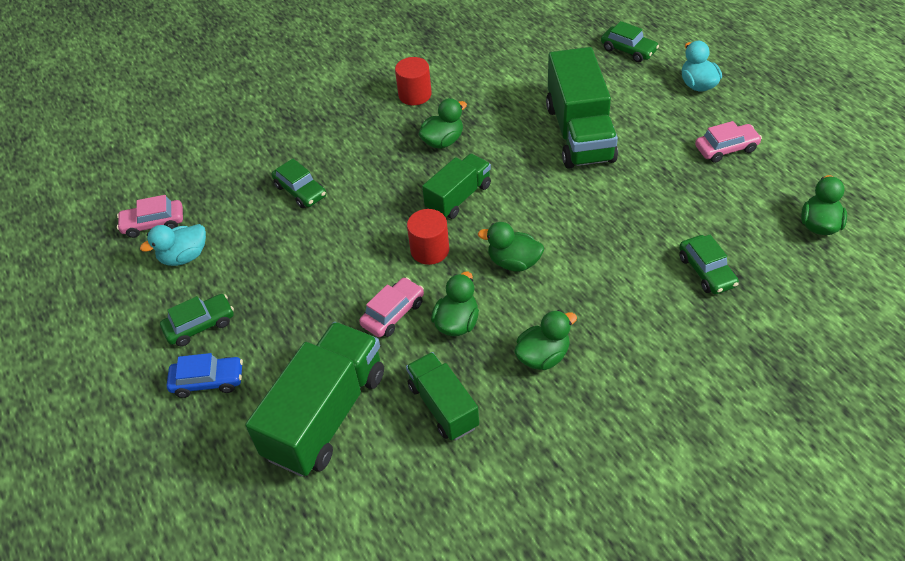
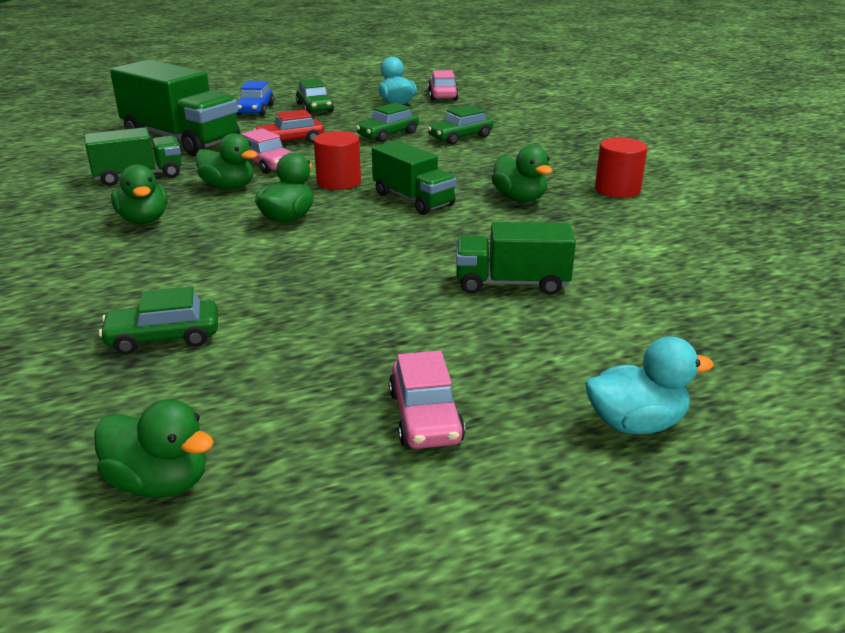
camera: 95 degrees right, 20 degrees down
(323, 314) = (290, 141): none -> red car
(579, 133) = (511, 283): green truck -> green truck, size x0.59
(628, 50) = (753, 360): green car -> green car (388, 135)

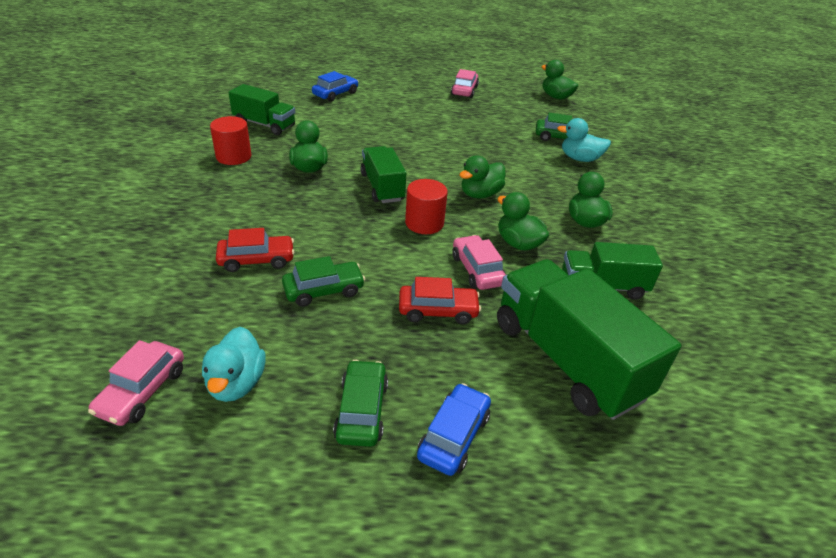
camera: 160 degrees left, 10 degrees up
(460, 137) = (256, 260): green car -> red car
(511, 283) = (384, 120): green truck -> green truck (264, 125)
(635, 423) = (398, 74): turquoise duck -> turquoise duck (580, 159)
(664, 312) = (335, 94): none -> blue car

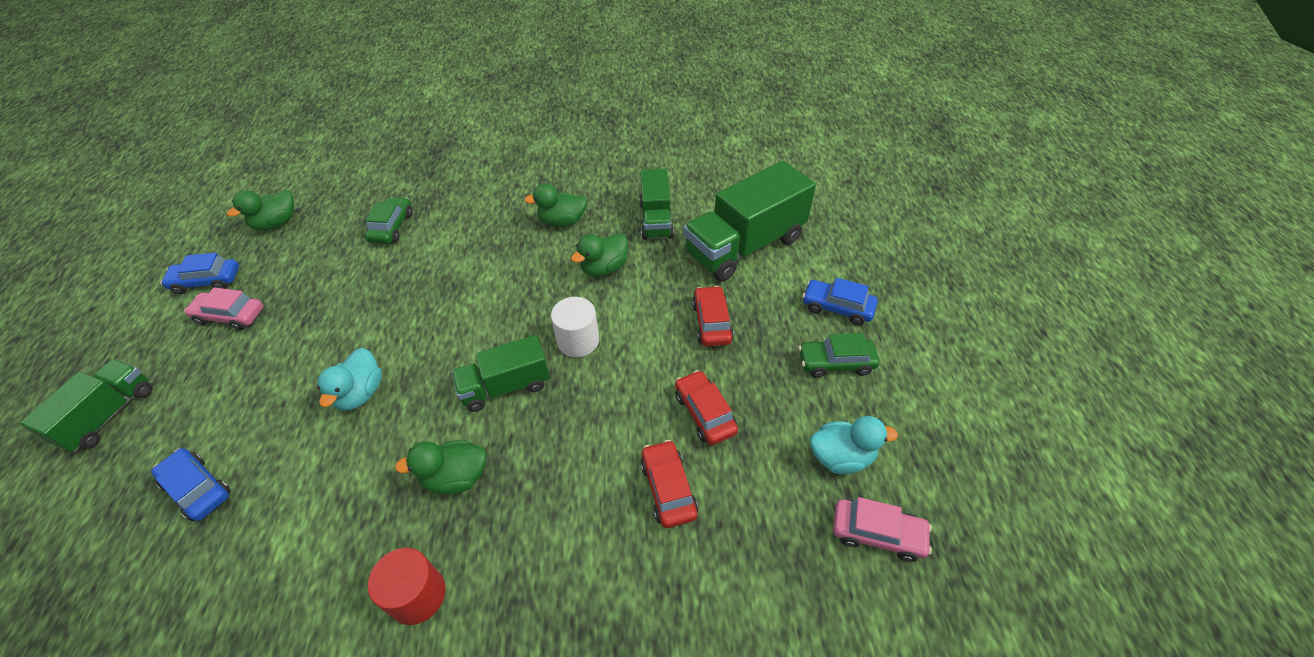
camera: 90 degrees left, 10 degrees up
(264, 125) = (304, 578): green truck -> green truck (109, 415)
(324, 290) = (704, 413): green car -> red car
(424, 223) = (578, 341): red cylinder -> white cylinder
(477, 270) = (650, 297): pink car -> none
(480, 194) = (518, 296): green duck -> none
(495, 81) = (207, 281): none -> blue car
(580, 159) = (442, 215): turquoise duck -> turquoise duck (360, 393)

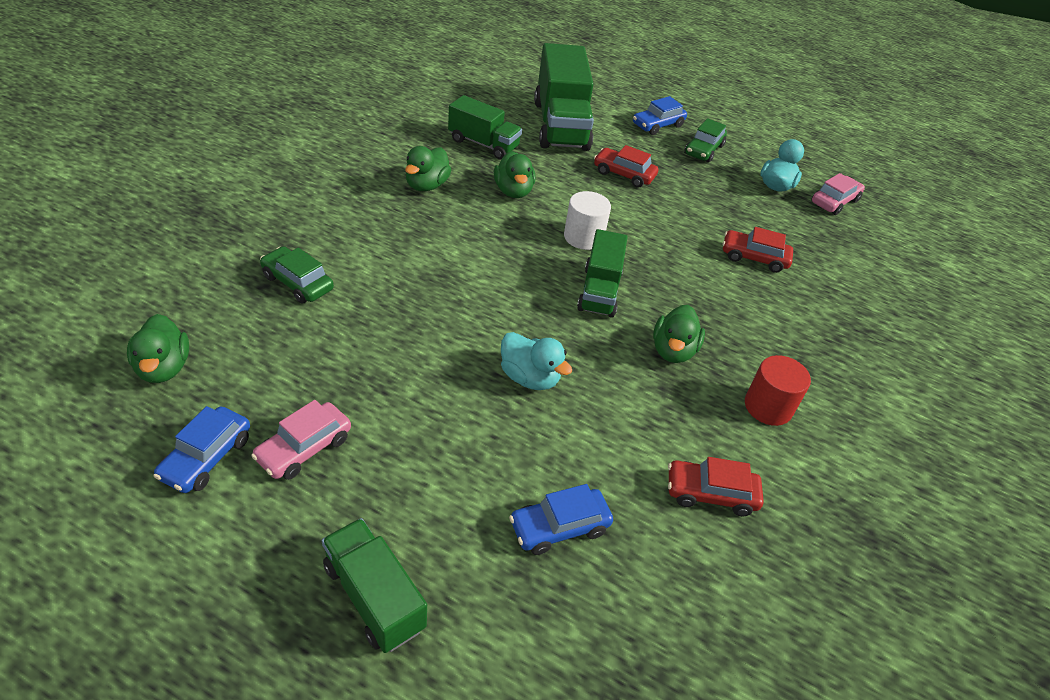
camera: 65 degrees left, 5 degrees down
(704, 413) = (703, 215): red car -> red car (710, 494)

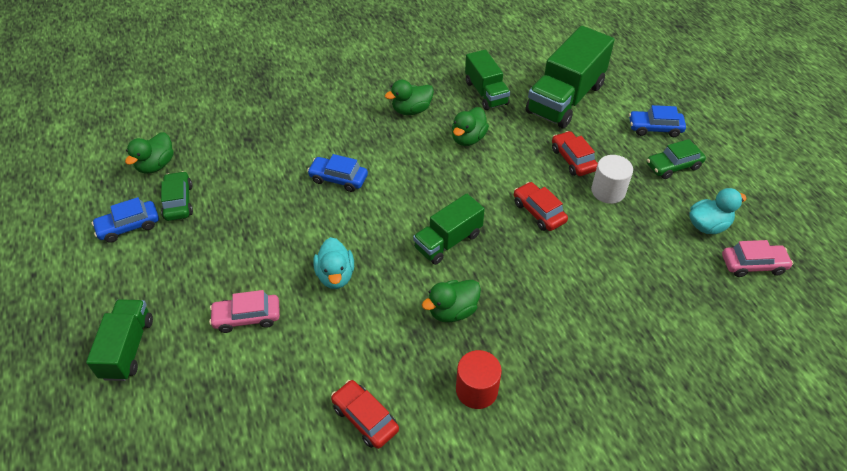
camera: 45 degrees right, 5 degrees up
(297, 283) = (267, 145): green car -> green car (178, 202)
(304, 448) = (175, 248): pink car -> pink car (247, 317)
(559, 527) = (253, 376): blue car -> blue car (338, 179)
(583, 237) = (482, 196): white cylinder -> white cylinder (608, 191)
(754, 258) = (607, 276): red car -> red car (538, 212)

